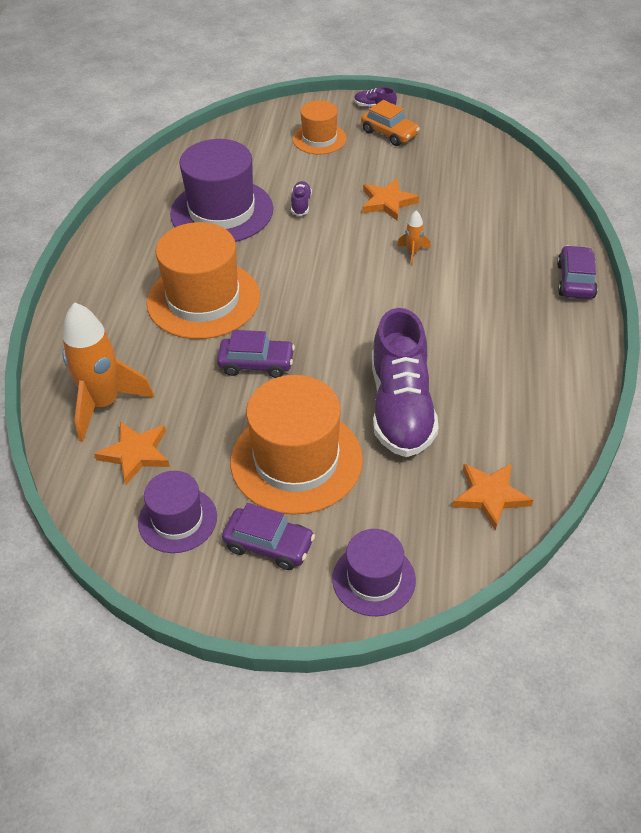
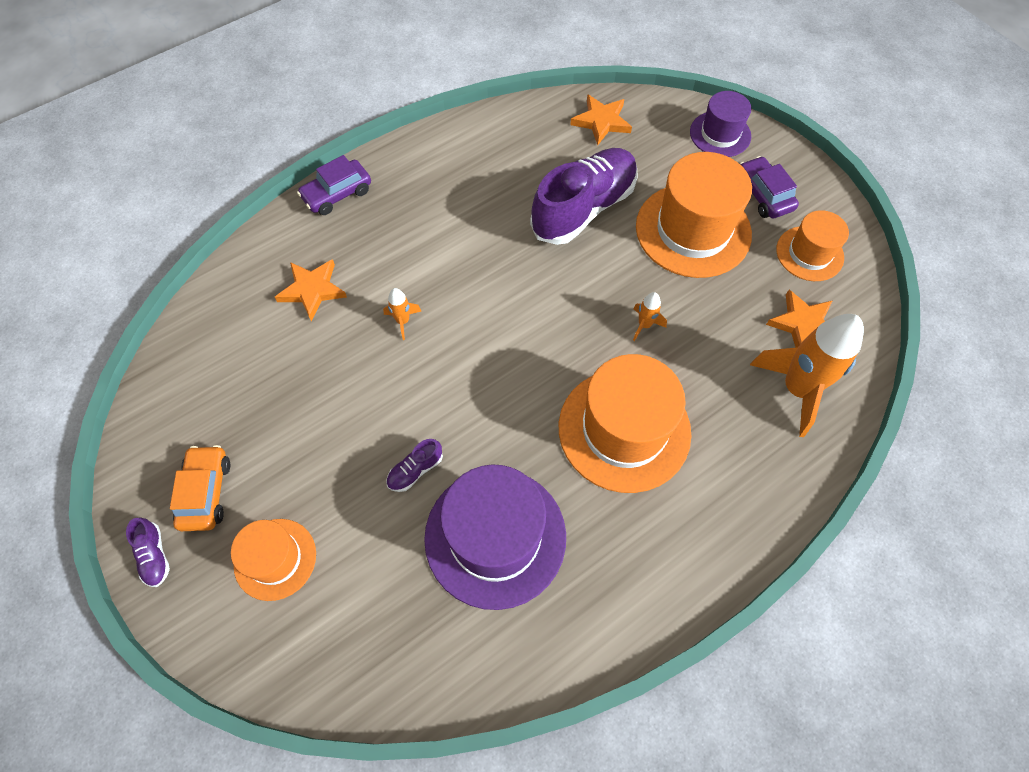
camera: 135 degrees left, 15 degrees up
(177, 519) = (809, 253): purple hat -> orange hat
(256, 364) = (644, 325): purple car -> orange rocket
(387, 202) = (343, 396): orange star -> orange star (312, 290)

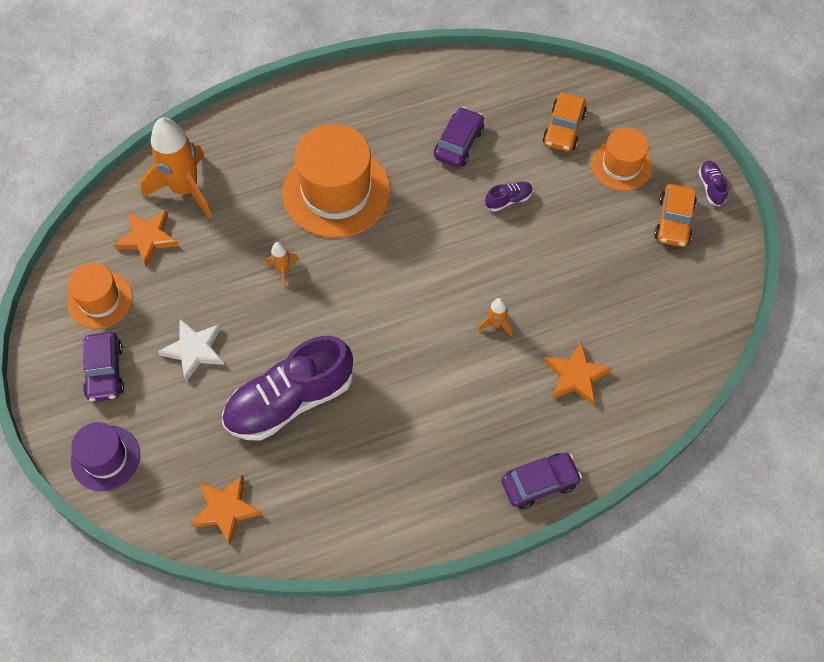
camera: 165 degrees left, 0 degrees up
(358, 599) = (563, 128): none -> orange car
(495, 537) = (458, 143): purple hat -> purple car
(693, 230) = (194, 350): orange hat -> white star

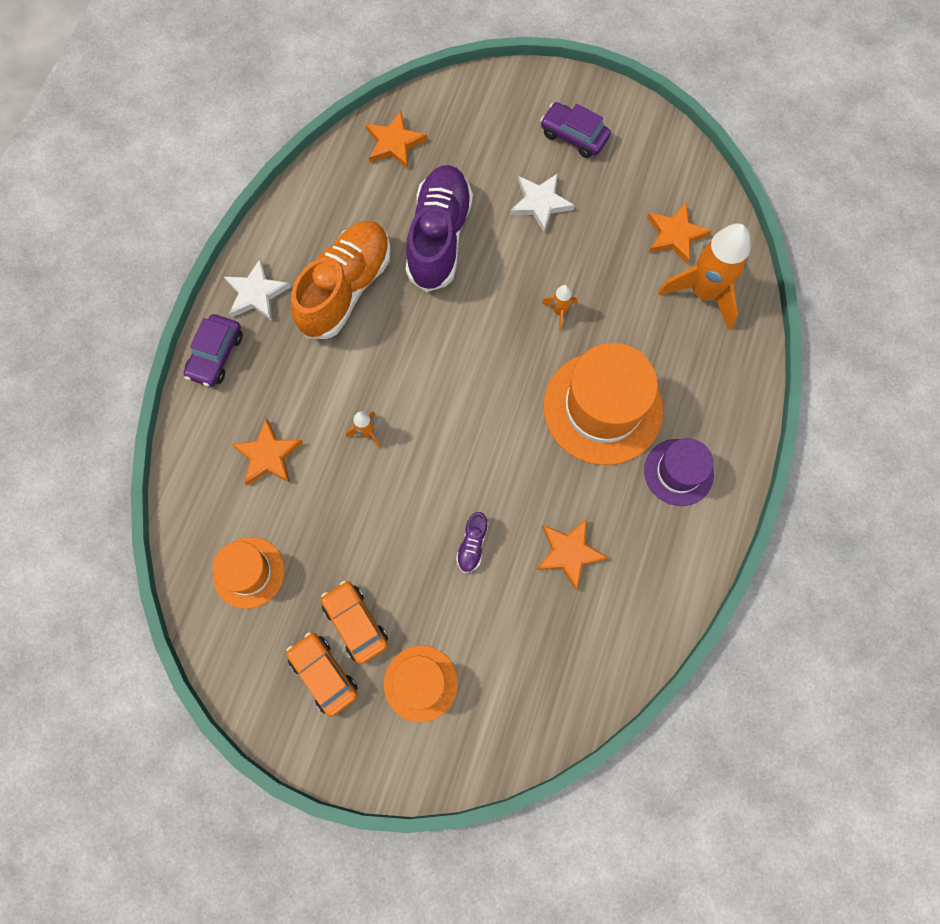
camera: 130 degrees right, 10 degrees up
(100, 300) = (642, 169): orange hat -> orange hat (248, 572)
(105, 458) = (502, 97): purple hat -> purple hat (678, 472)
(396, 434) = (346, 288): none -> orange shoe
(458, 143) = (569, 553): purple car -> orange star
(461, 499) = (256, 293): none -> white star
(563, 128) = (505, 666): orange car -> orange car (355, 623)
(711, 187) = (325, 747): purple shoe -> none

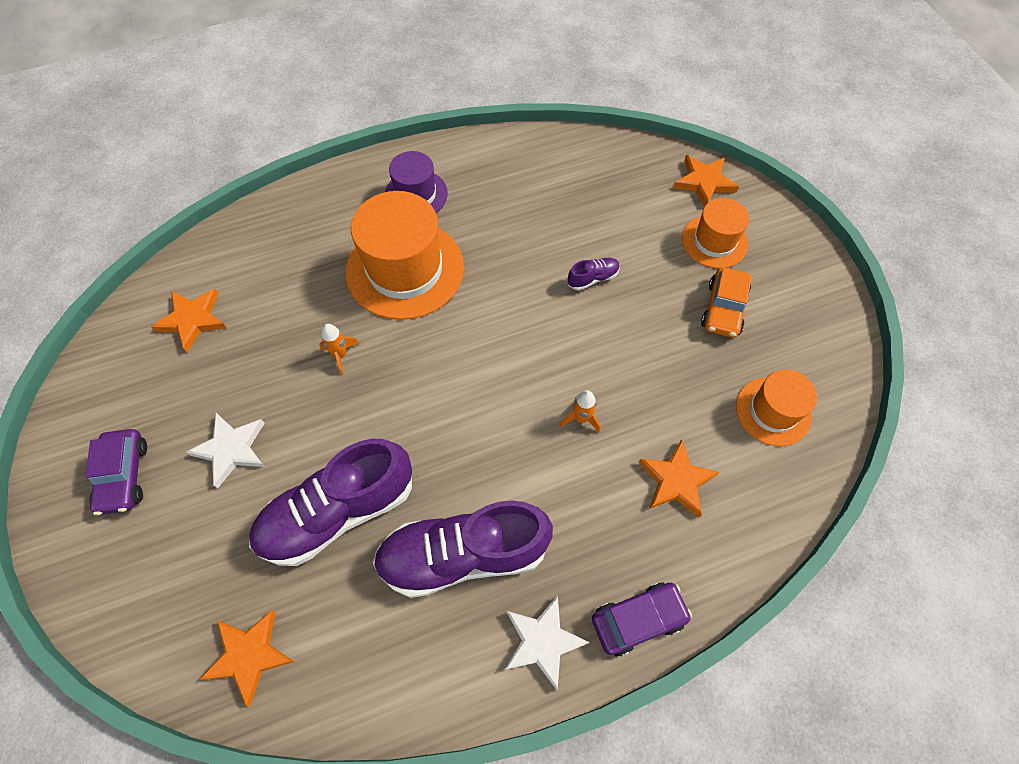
camera: 130 degrees left, 10 degrees down
(324, 674) = (776, 301): orange car -> none
(346, 288) = (463, 554): orange shoe -> purple shoe
(569, 553) = (538, 219): orange star -> orange star (704, 182)
(703, 292) = (240, 267): orange rocket -> none

